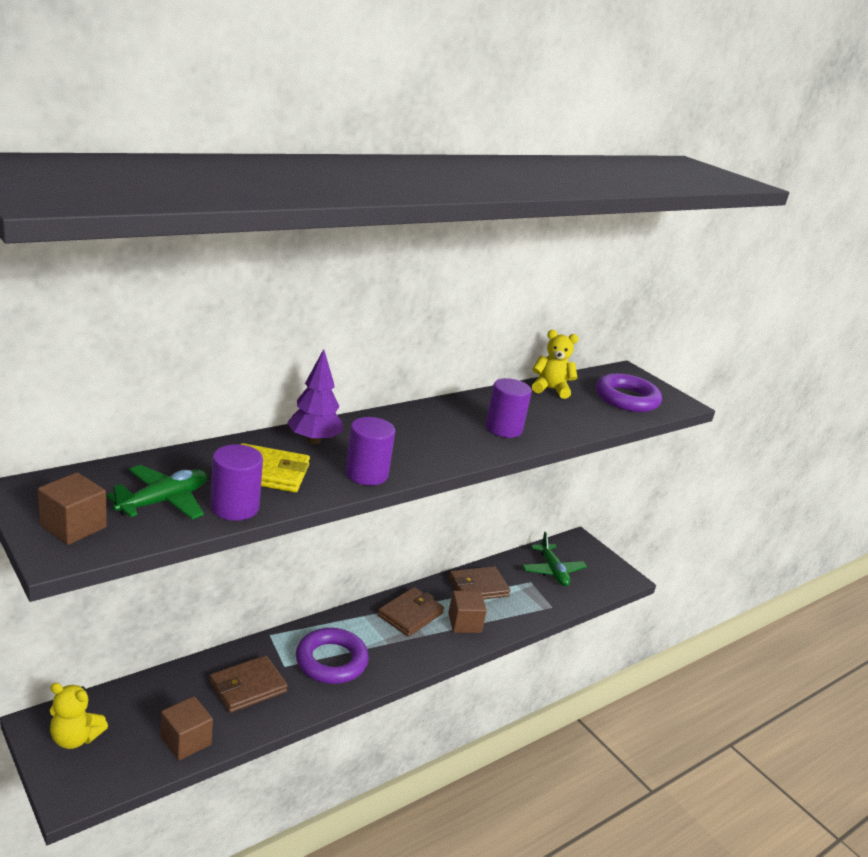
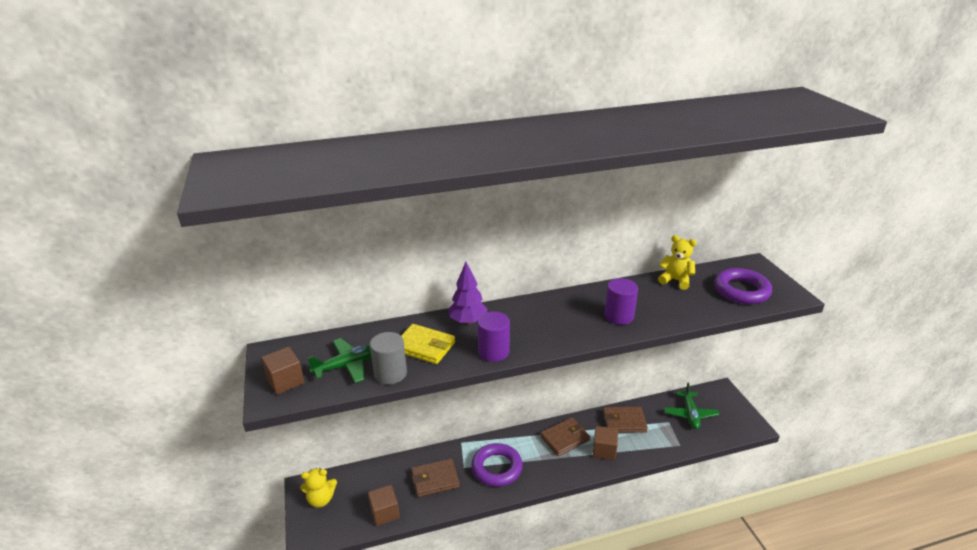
camera: 25 degrees right, 5 degrees up
(75, 738) = (321, 499): yellow teddy bear -> yellow teddy bear turned 45 degrees counterclockwise
(234, 507) = (390, 374): purple cylinder -> grey cylinder

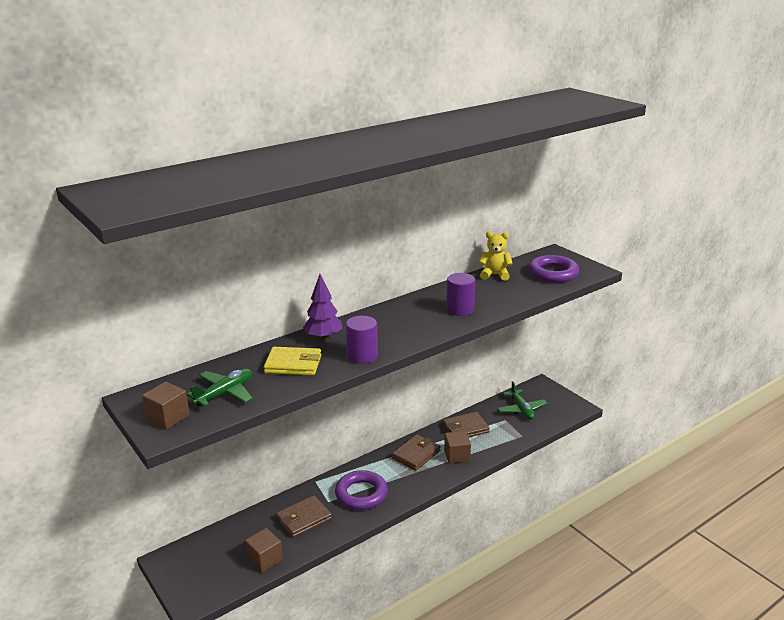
camera: 20 degrees left, 5 degrees down
(321, 499) = (189, 566): yellow teddy bear -> none
(390, 374) = (273, 391): grey cylinder -> none

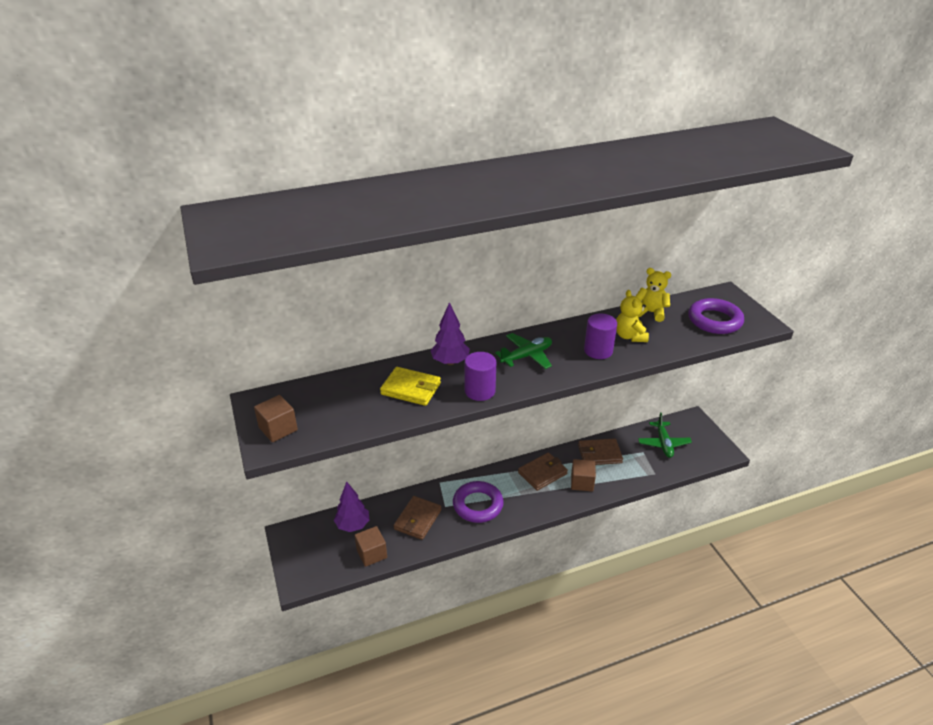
camera: 15 degrees right, 10 degrees up
(224, 393) = (337, 411): green plane -> green plane (526, 356)
(236, 537) = (353, 525): none -> purple tree
(303, 519) = (418, 519): brown wallet -> brown wallet turned 45 degrees counterclockwise
(483, 295) = (629, 336): none -> yellow teddy bear

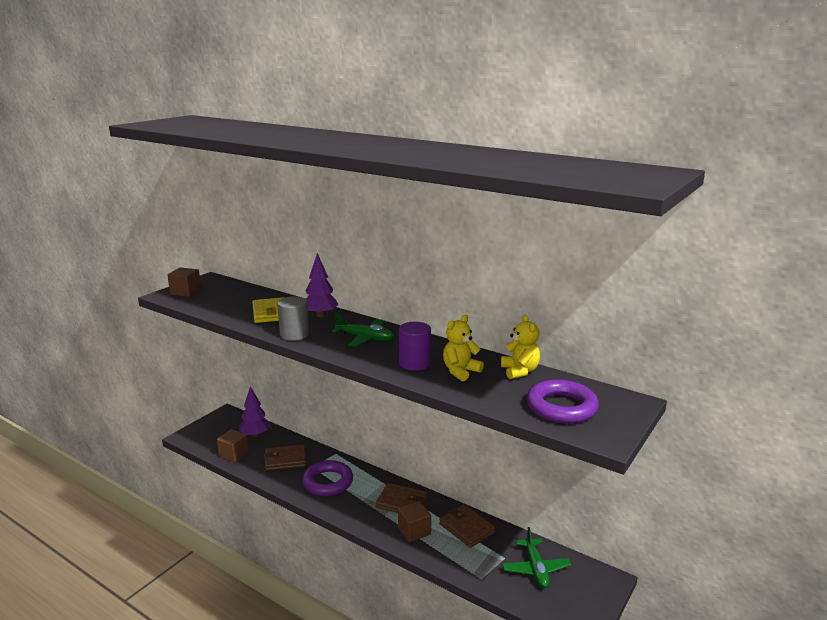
camera: 55 degrees right, 15 degrees down
(480, 391) = (294, 335): purple cylinder -> grey cylinder
(663, 443) = (535, 569): green plane -> green plane turned 60 degrees counterclockwise

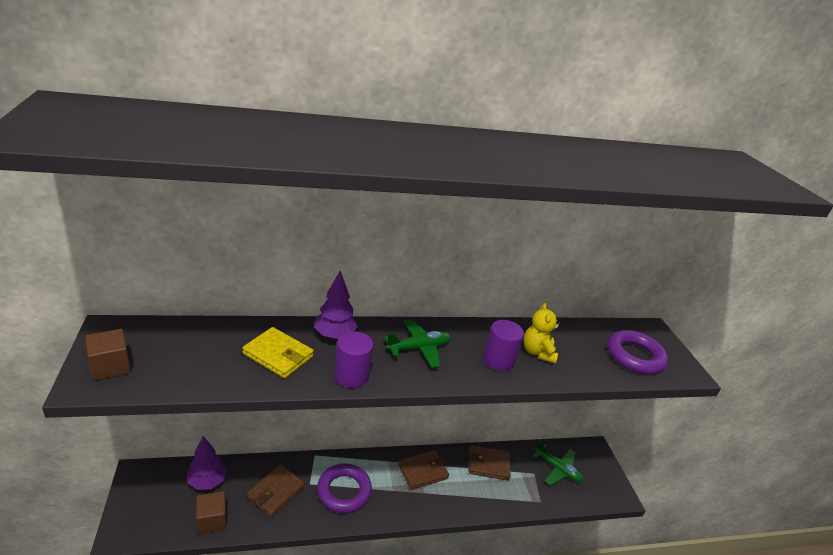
camera: 50 degrees left, 10 degrees up
(294, 335) = (351, 375): grey cylinder -> purple cylinder
(414, 531) = (460, 492): brown cube -> none
(520, 371) = (567, 332): yellow teddy bear -> none

